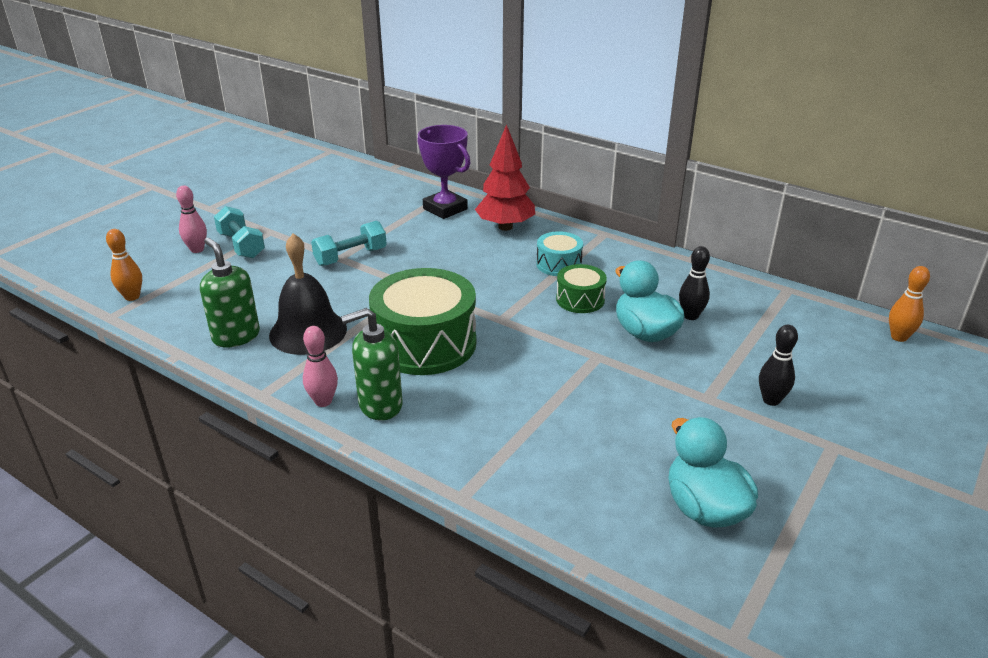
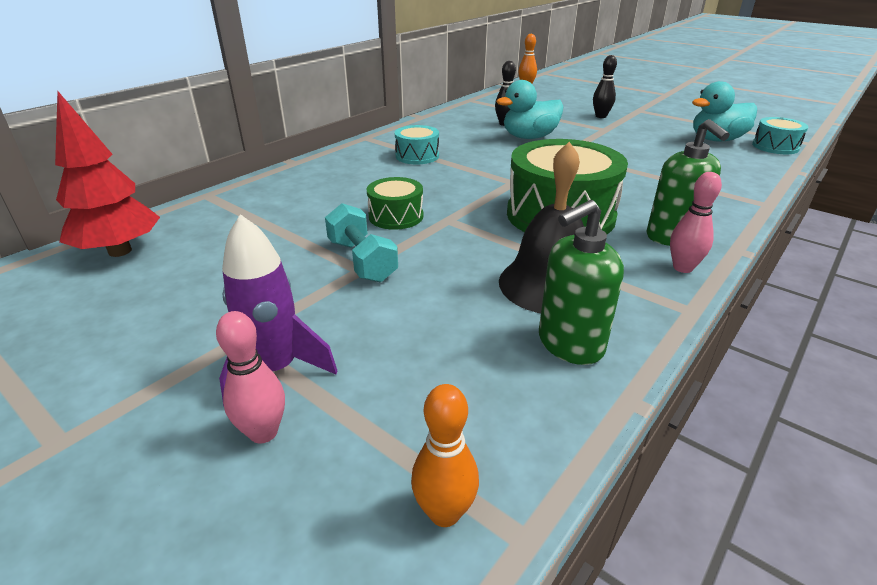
camera: 85 degrees left, 0 degrees up
(241, 245) = (276, 369): turquoise dumbbell -> purple rocket
(445, 209) = (261, 201): purple trophy -> none
(505, 227) = (329, 173): red tree -> red tree (120, 251)
(580, 299) = (480, 152): green drum -> green drum (396, 216)
(696, 575) = (775, 146): none -> turquoise drum

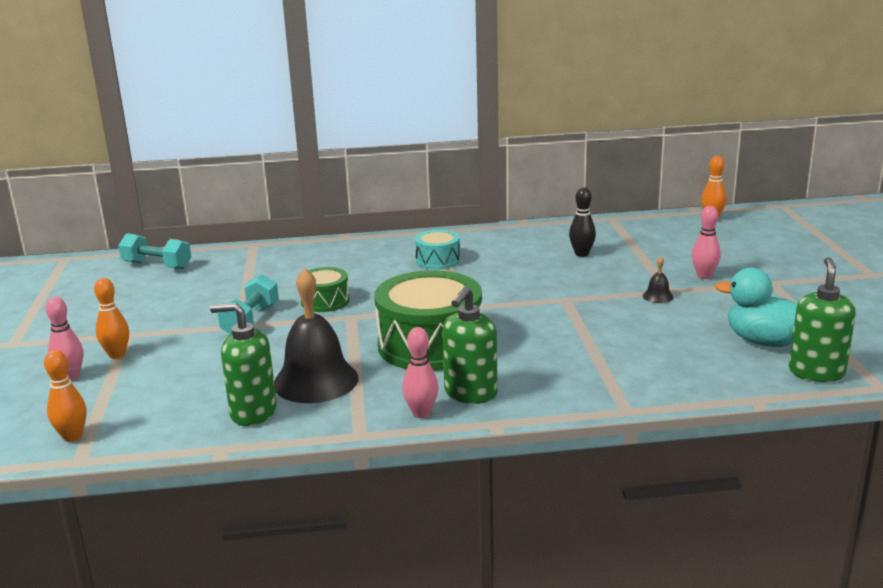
camera: 45 degrees right, 10 degrees down
(120, 251) = (157, 265): red tree -> turquoise dumbbell
(276, 369) = (117, 355): purple rocket -> orange bowling pin
(529, 137) = (571, 274): turquoise duck -> none
(601, 116) = (704, 276): black bowling pin -> pink bowling pin
(608, 134) = (658, 296): none -> black bell
(775, 146) = (816, 372): turquoise drum -> green soap dispenser

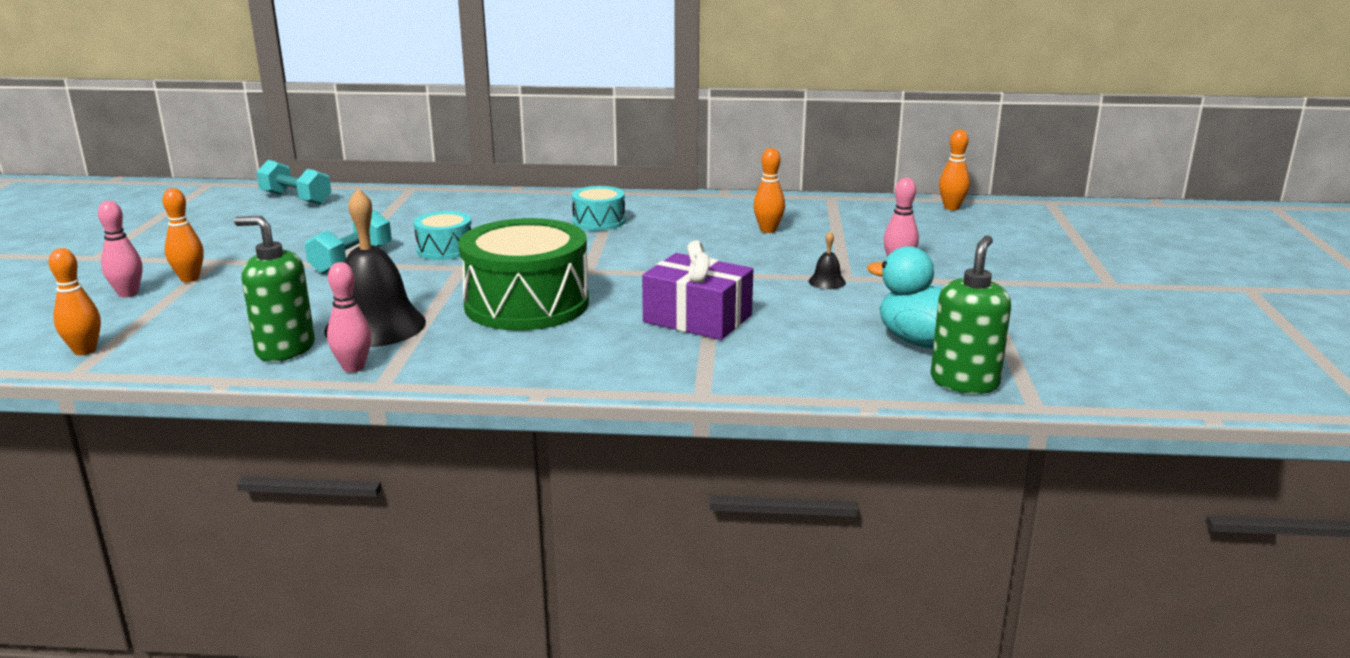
camera: 10 degrees right, 0 degrees up
(325, 301) = (445, 249): green drum -> turquoise drum
(421, 413) = (465, 371): pink bowling pin -> pink bowling pin (353, 367)
(470, 394) = (534, 358): green soap dispenser -> none
(578, 342) = (697, 319): none -> purple gift
(581, 254) = (768, 230): black bowling pin -> orange bowling pin

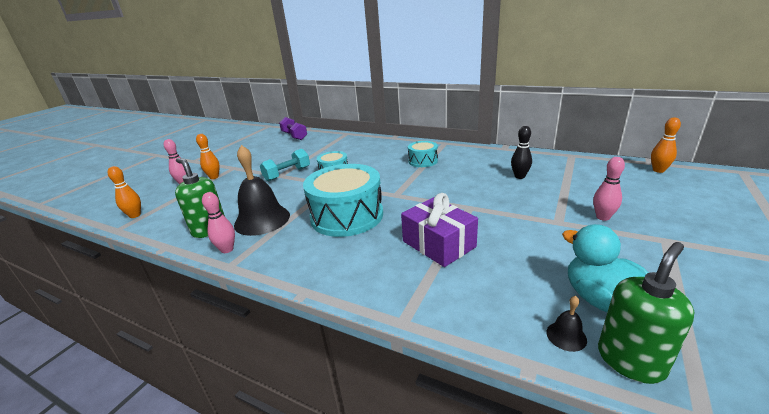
camera: 25 degrees right, 5 degrees up
(296, 199) = (294, 136): turquoise dumbbell -> purple dumbbell
(527, 304) = (347, 216): green drum -> turquoise drum
(768, 230) = (519, 176): orange bowling pin -> black bowling pin
(827, 282) = (543, 224): black bell -> black bell (566, 336)

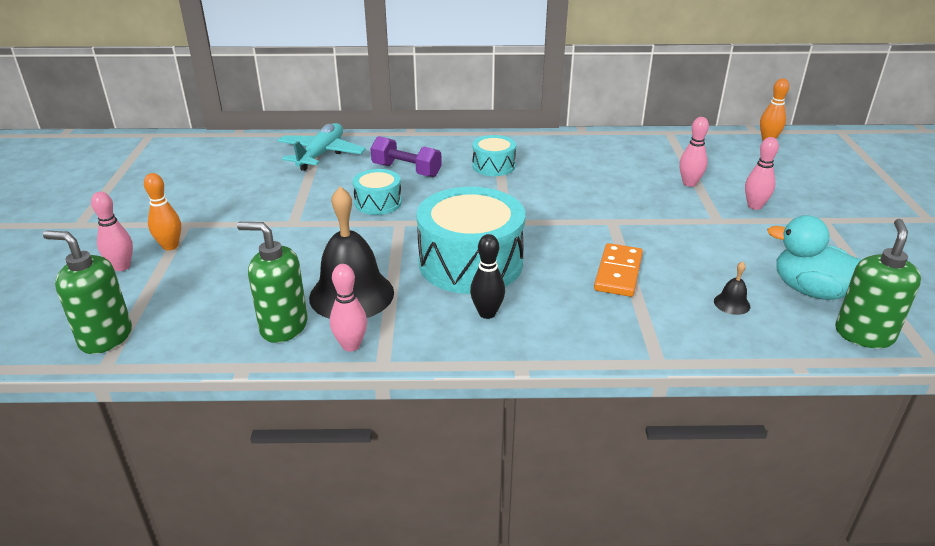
camera: 30 degrees left, 5 degrees up
(135, 215) = (105, 338): orange bowling pin -> green soap dispenser
(287, 174) = (303, 218): turquoise dumbbell -> none
(294, 136) = (230, 149): purple dumbbell -> purple dumbbell (406, 170)
(333, 143) = (321, 154): none -> turquoise plane
(438, 244) = (618, 273): purple gift -> orange domino
(519, 176) = (634, 170): black bowling pin -> black bowling pin (487, 313)
(557, 191) = (689, 183): none -> pink bowling pin
(566, 336) = (806, 330): black bell -> black bell (732, 303)

